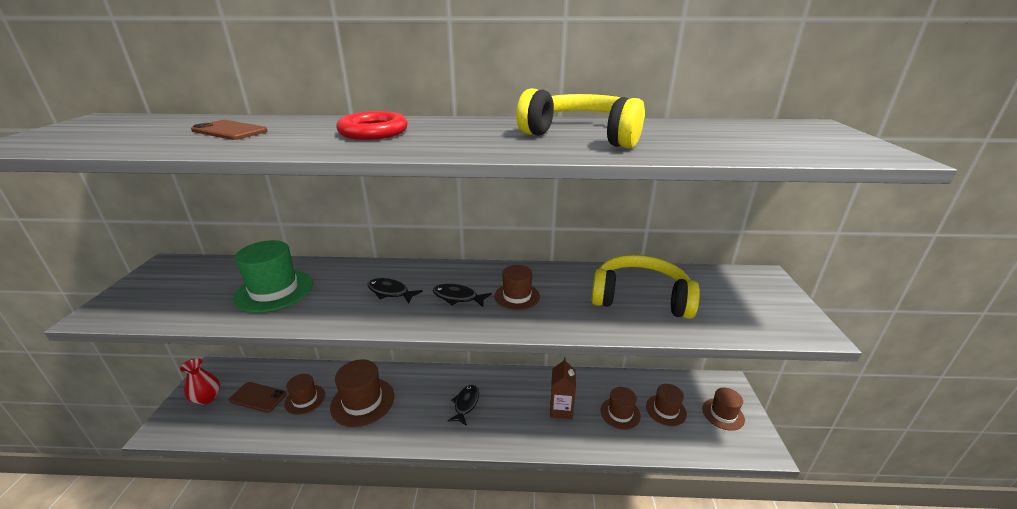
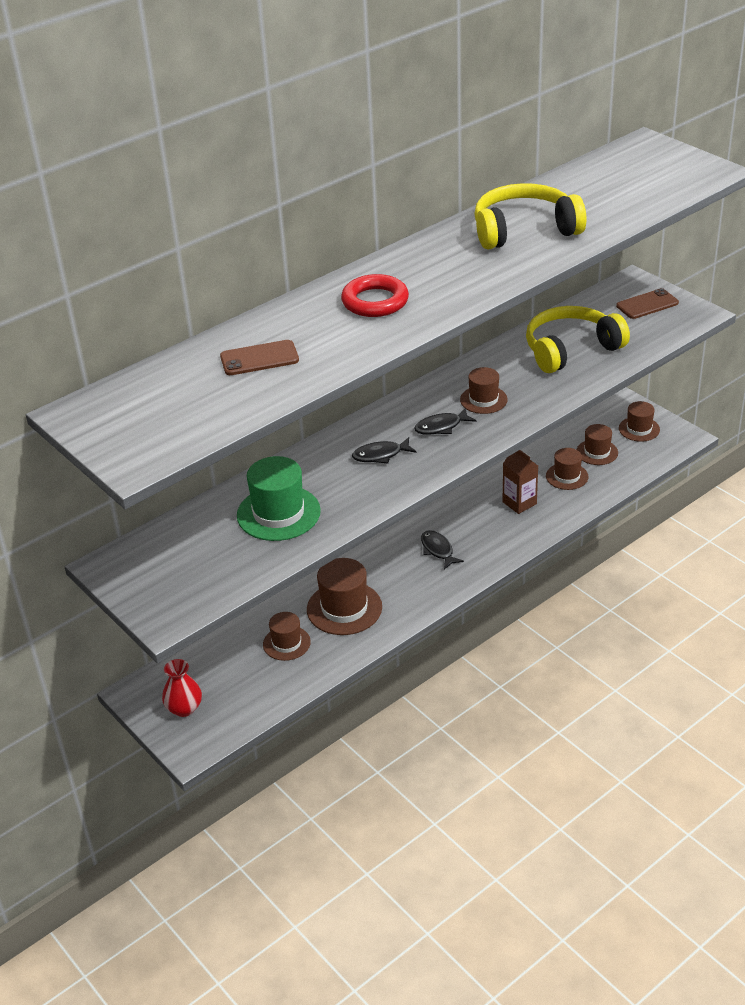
camera: 40 degrees left, 10 degrees up
(258, 397) = (236, 673): brown phone -> brown phone (647, 304)

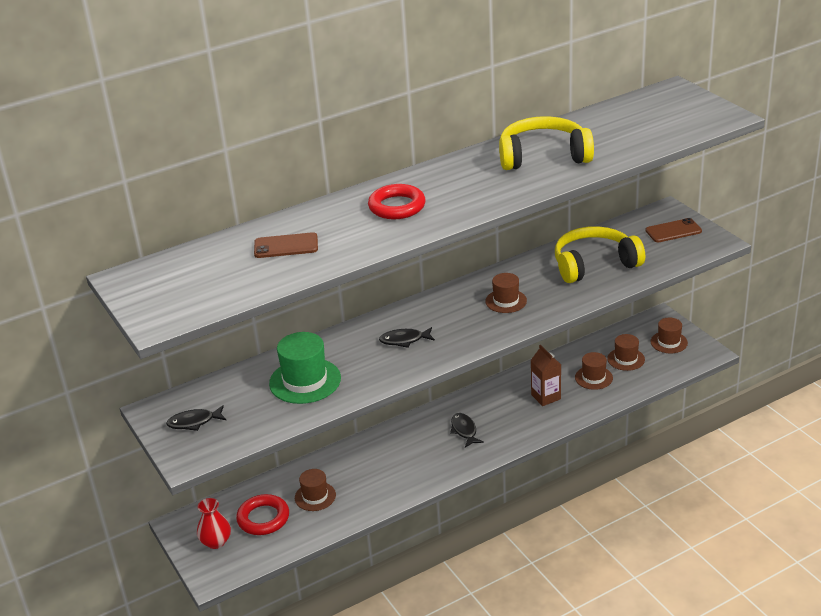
camera: 10 degrees right, 5 degrees down
(233, 675) = (263, 518): none -> red ring
(344, 608) = (371, 472): brown hat -> none
(441, 427) = (463, 321): black fish -> black fish (194, 422)

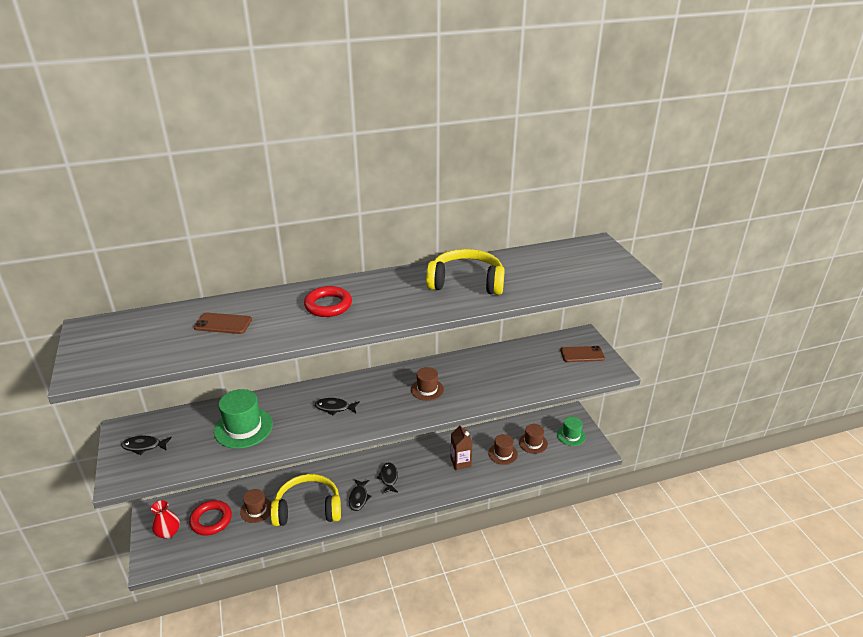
camera: 10 degrees right, 0 degrees up
(437, 458) = (359, 498): none -> black fish
(594, 264) = (509, 371): yellow headphones -> yellow headphones (308, 508)
(669, 342) = (571, 435): brown hat -> green hat

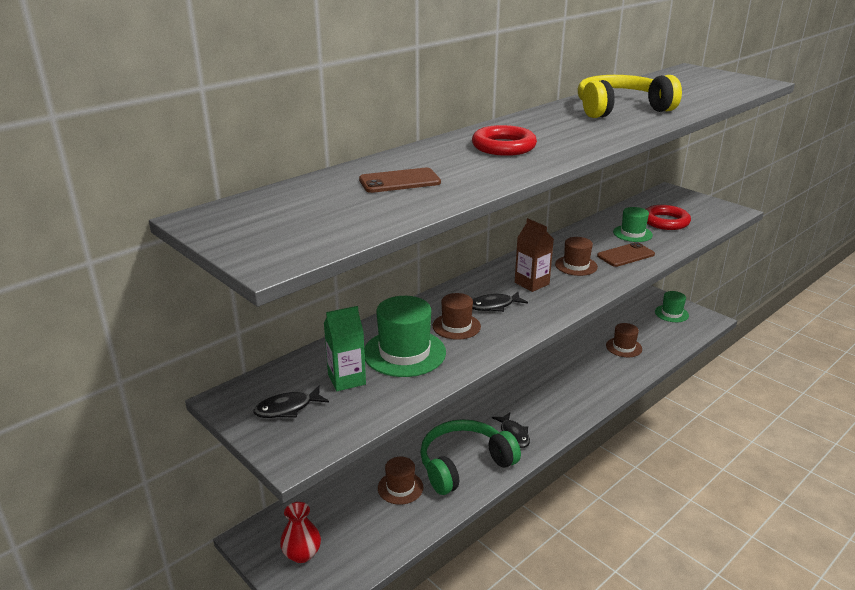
camera: 25 degrees left, 5 degrees down
(193, 437) = (346, 379): none -> green carton
(211, 520) = (350, 519): red ring -> red ring (665, 221)
(308, 508) = (464, 464): yellow headphones -> green headphones
(389, 478) = (528, 405): black fish -> none
(460, 462) = (589, 367): brown carton -> brown carton (531, 283)
(503, 371) = (632, 233): none -> green hat
(533, 443) = (643, 330): brown hat -> brown hat (456, 326)
(582, 354) = (688, 205): brown phone -> brown phone (625, 255)

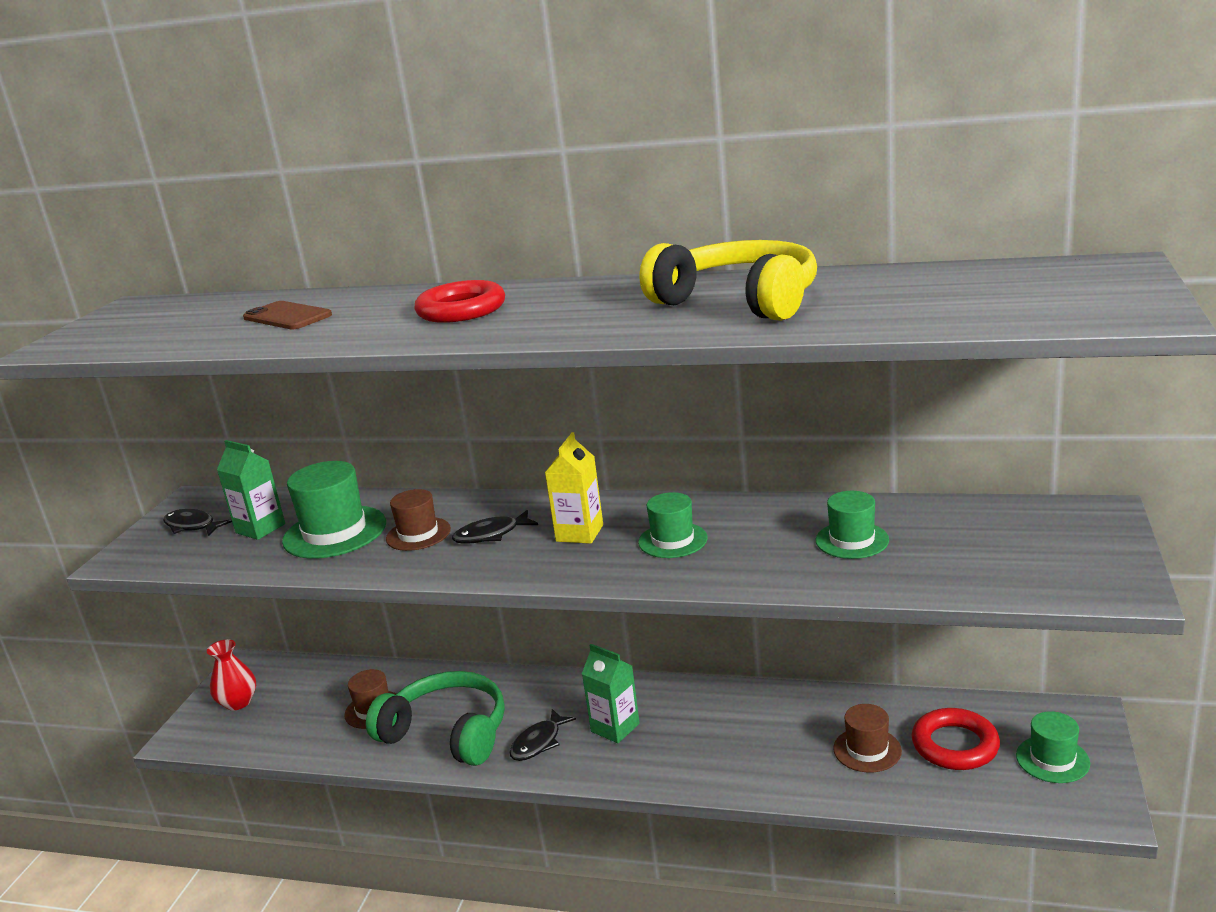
camera: 60 degrees right, 5 degrees down
(494, 306) = (491, 534): black fish -> black fish turned 60 degrees counterclockwise
(529, 405) = (615, 727): none -> green carton
(531, 283) = (579, 533): brown carton -> yellow carton
(576, 266) = (672, 540): brown hat -> green hat
(625, 255) = (761, 560): brown phone -> none
(665, 221) = (949, 548): red ring -> red ring (955, 745)

